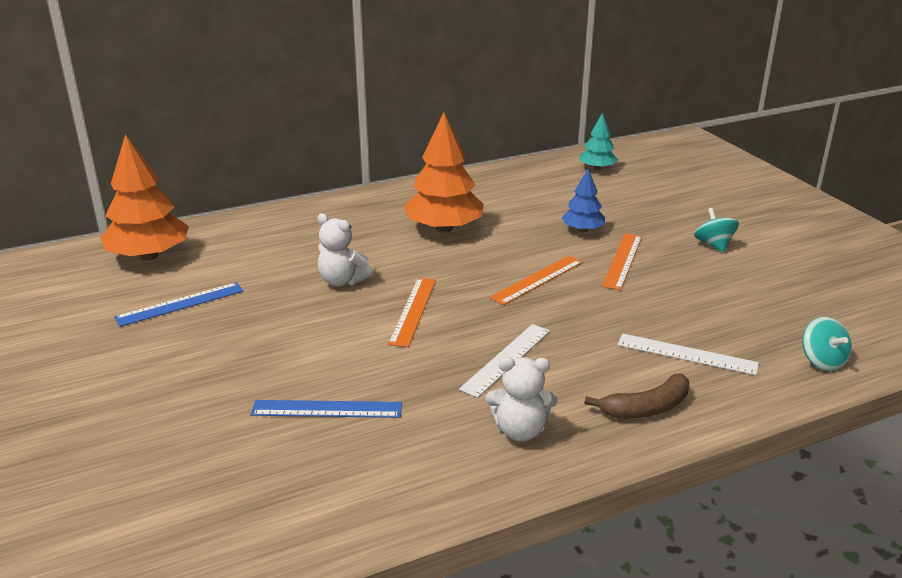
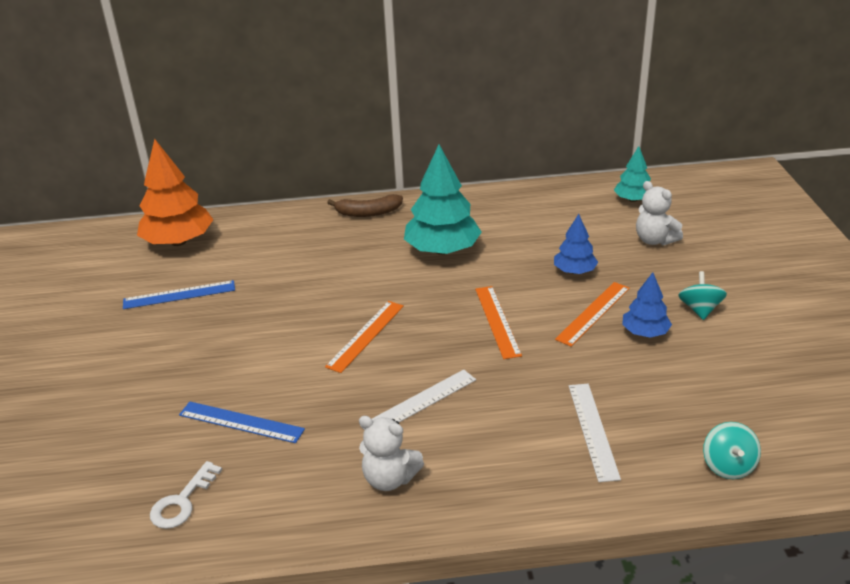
camera: 20 degrees right, 5 degrees up
(306, 496) = (182, 501): none -> white key
(342, 281) = (322, 293): white teddy bear -> white teddy bear (654, 240)
(444, 228) = (442, 250): orange tree -> turquoise tree
(537, 279) = (497, 321): orange ruler -> orange ruler turned 75 degrees counterclockwise
(646, 408) = (517, 480): brown banana -> brown banana (368, 213)
(679, 269) = (645, 332): none -> blue tree
(687, 354) = (593, 430): white ruler -> white ruler turned 45 degrees clockwise

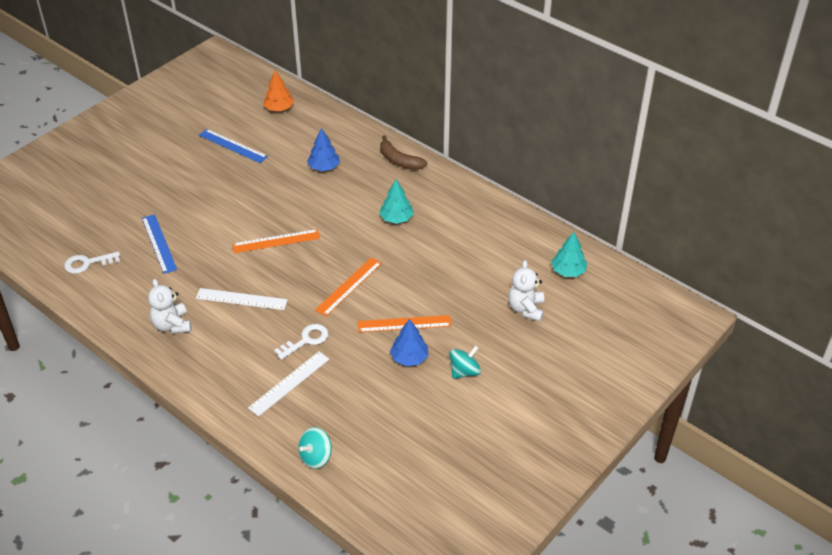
camera: 45 degrees right, 10 degrees up
(179, 241) = (279, 108): orange tree -> orange tree, size x0.55
(442, 250) = (396, 218): turquoise tree -> turquoise tree, size x0.55
(541, 387) = (306, 340): none -> white key
(574, 271) = (442, 290): blue tree -> blue tree (324, 167)

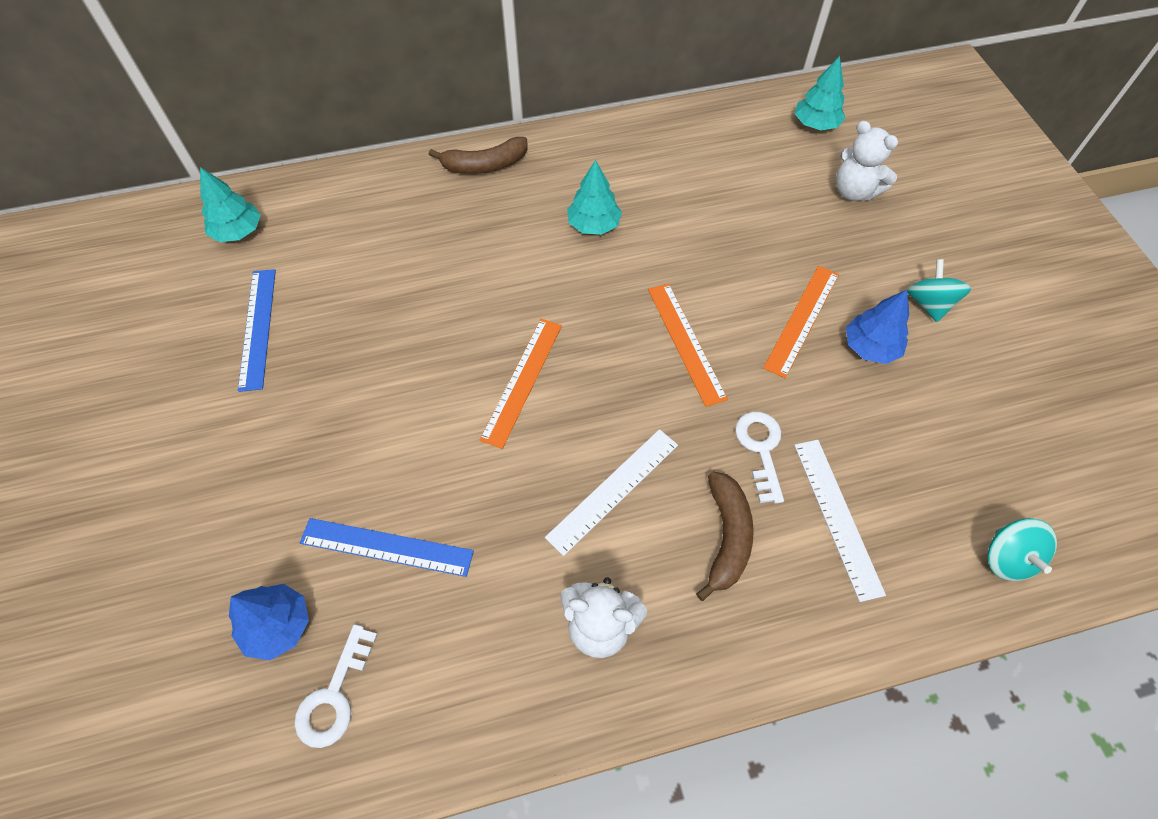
camera: 55 degrees left, 15 degrees up
(233, 146) = (258, 328): blue ruler -> blue ruler turned 75 degrees counterclockwise
(246, 348) = (726, 537): none -> brown banana
(279, 108) = (238, 232): orange tree -> turquoise tree
(324, 167) = (418, 246): blue tree -> blue tree (278, 625)

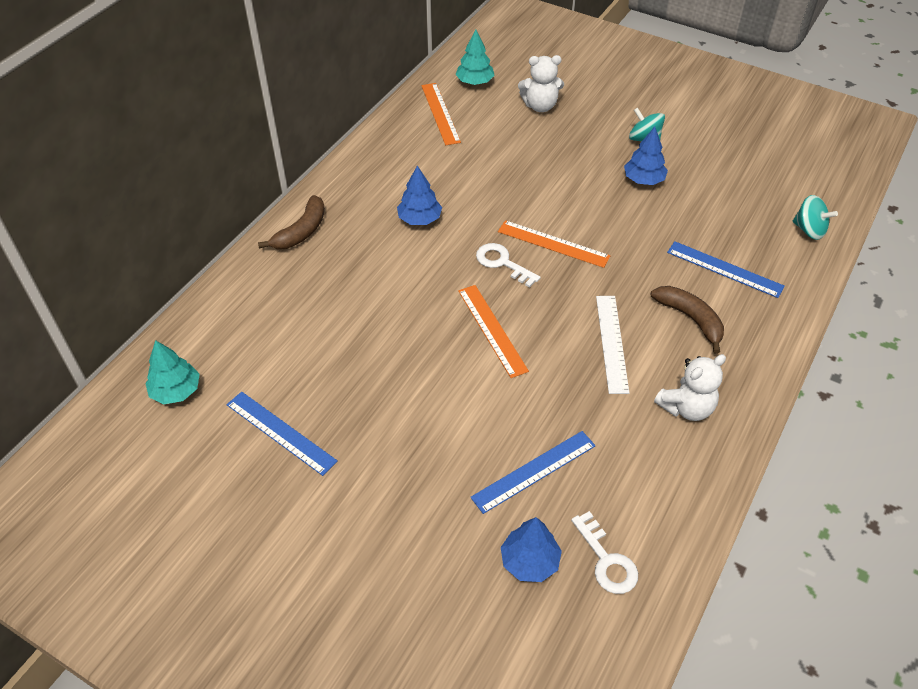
camera: 45 degrees left, 10 degrees down
(594, 225) = (419, 219): turquoise tree -> blue tree
(760, 449) = (655, 267): white key -> white key (502, 263)
(802, 320) = (596, 190): orange ruler -> orange ruler (440, 113)
(837, 516) = (724, 269): white ruler -> blue ruler

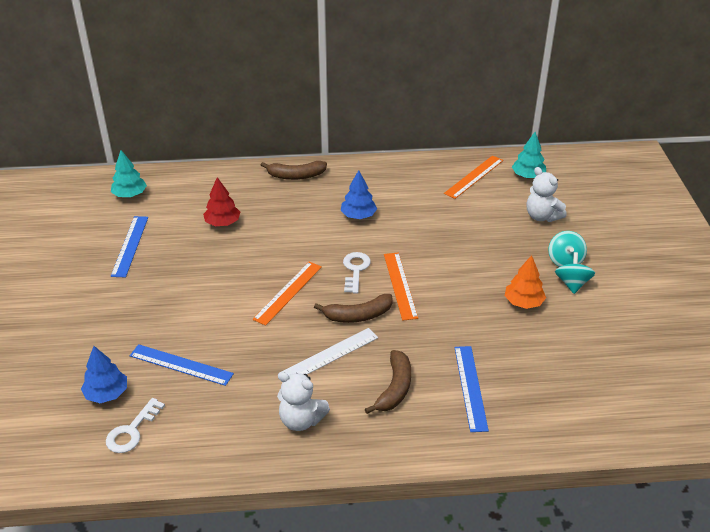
camera: 55 degrees right, 10 degrees down
(322, 329) = (222, 223): none -> red tree
(571, 294) = (358, 315): none -> brown banana
(643, 180) = (523, 302): blue tree -> orange tree
(809, 230) = (577, 424): turquoise spinning top -> turquoise spinning top (565, 261)

